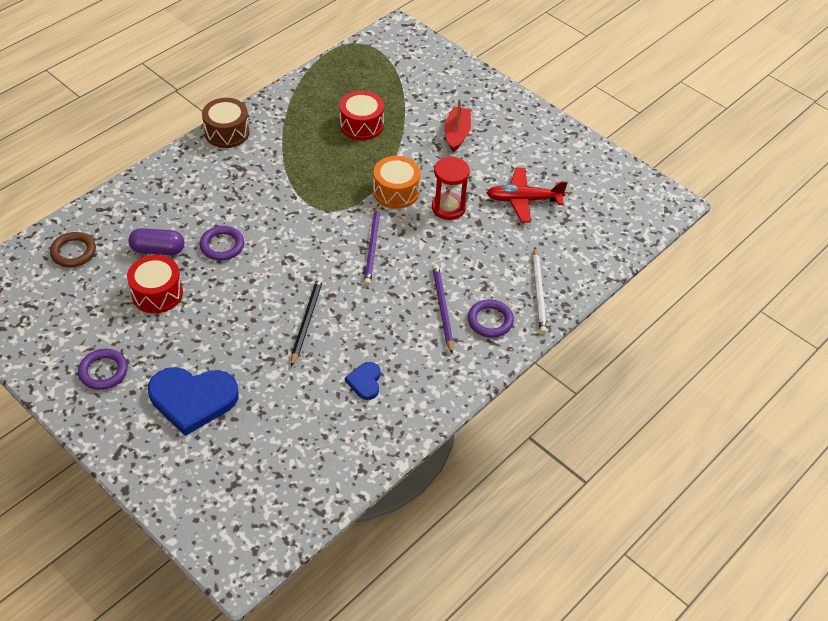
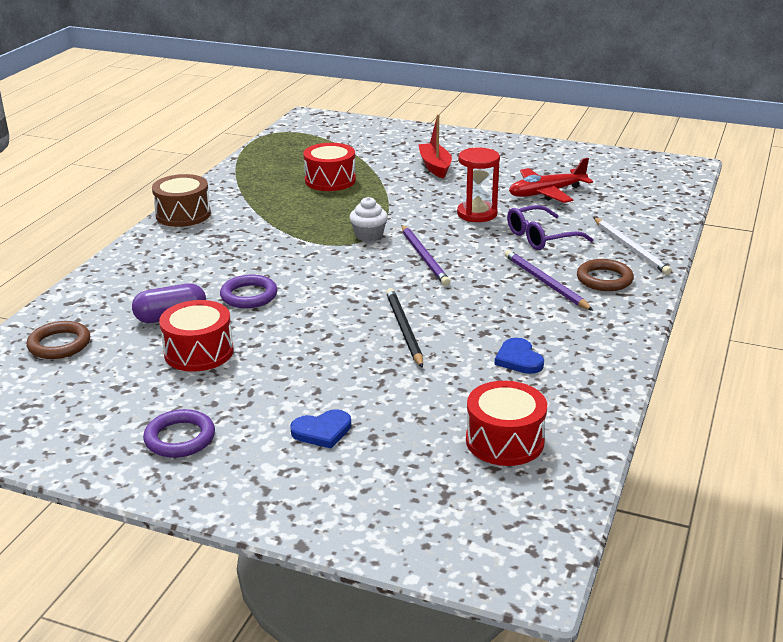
camera: 20 degrees left, 20 degrees down
(192, 399) = (322, 431): blue heart -> blue heart, size x0.49
(301, 454) = (504, 441): none -> red drum
(348, 206) = (369, 235): none -> white cupcake
(396, 191) = (411, 215): orange drum -> none
(478, 254) = (541, 237): none -> purple glasses
(490, 321) = (604, 279): purple ring -> brown ring

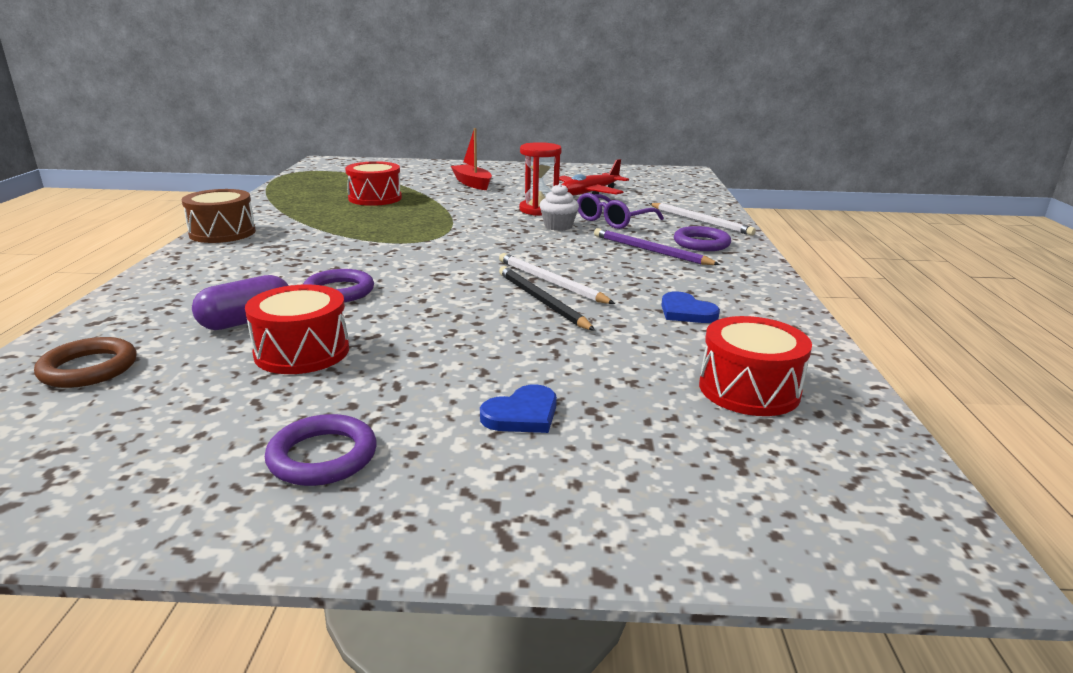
camera: 20 degrees left, 5 degrees down
(369, 235) = (444, 232): white cupcake -> white cupcake (558, 226)
(424, 257) = (514, 243): purple pencil -> none
(425, 309) = (550, 282): none -> white pencil
(604, 279) = (701, 243): brown ring -> purple ring

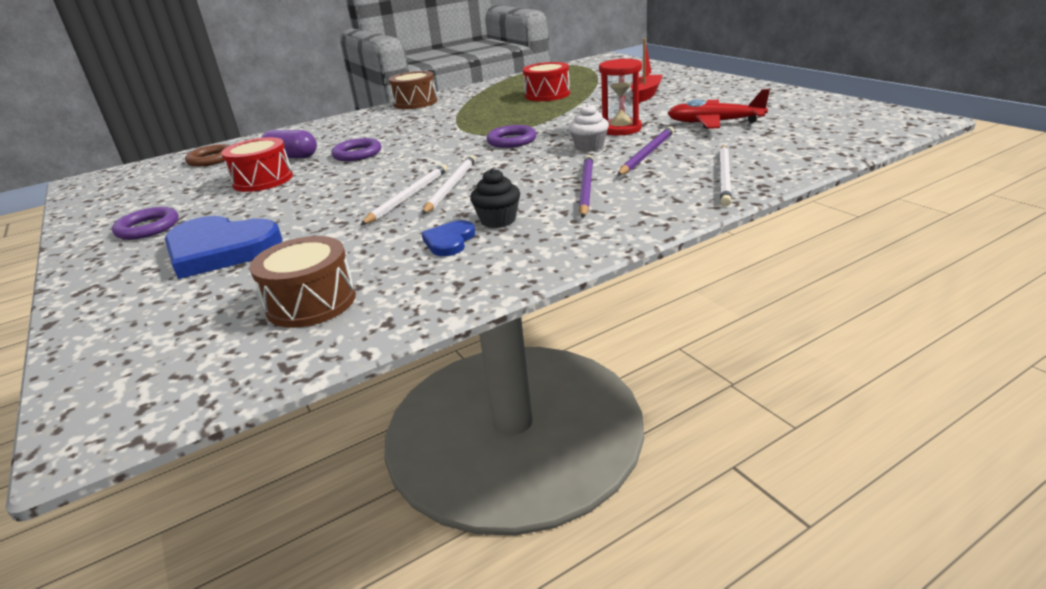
camera: 60 degrees right, 5 degrees up
(522, 414) = (220, 250): blue heart -> blue heart, size x2.05
(541, 301) = (408, 196): black pencil -> white pencil
(613, 220) = (647, 154): purple glasses -> purple pencil
(668, 288) = (498, 220): none -> black cupcake
(701, 243) = (649, 197): purple ring -> purple ring (511, 140)
(749, 389) = (311, 302): red drum -> brown drum

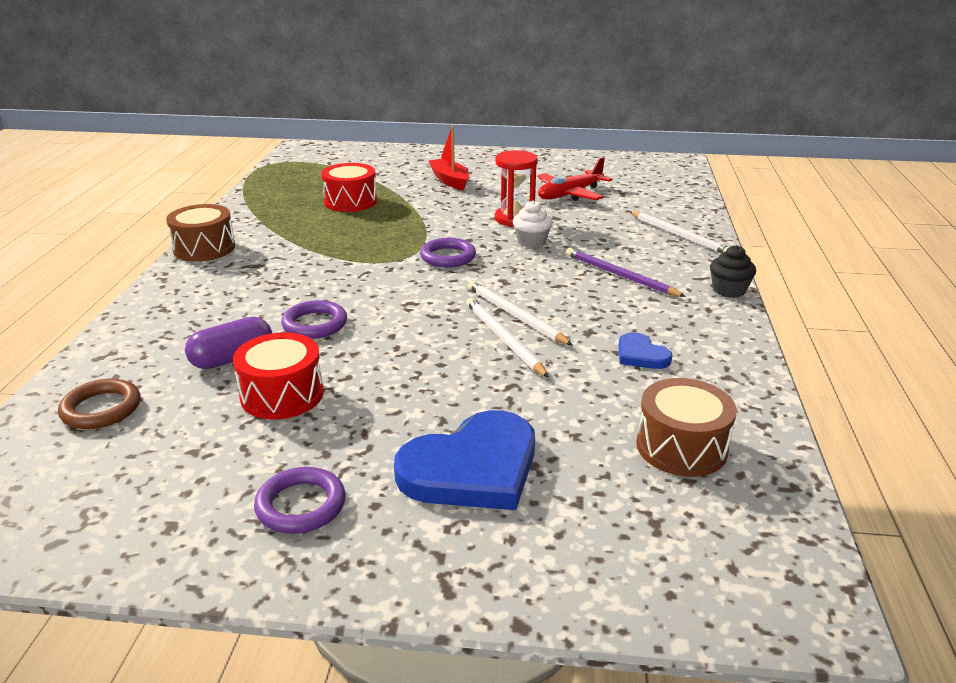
camera: 55 degrees left, 0 degrees up
(498, 220) = (629, 324): black cupcake -> black cupcake (729, 290)
(647, 154) = (589, 234): purple pencil -> none

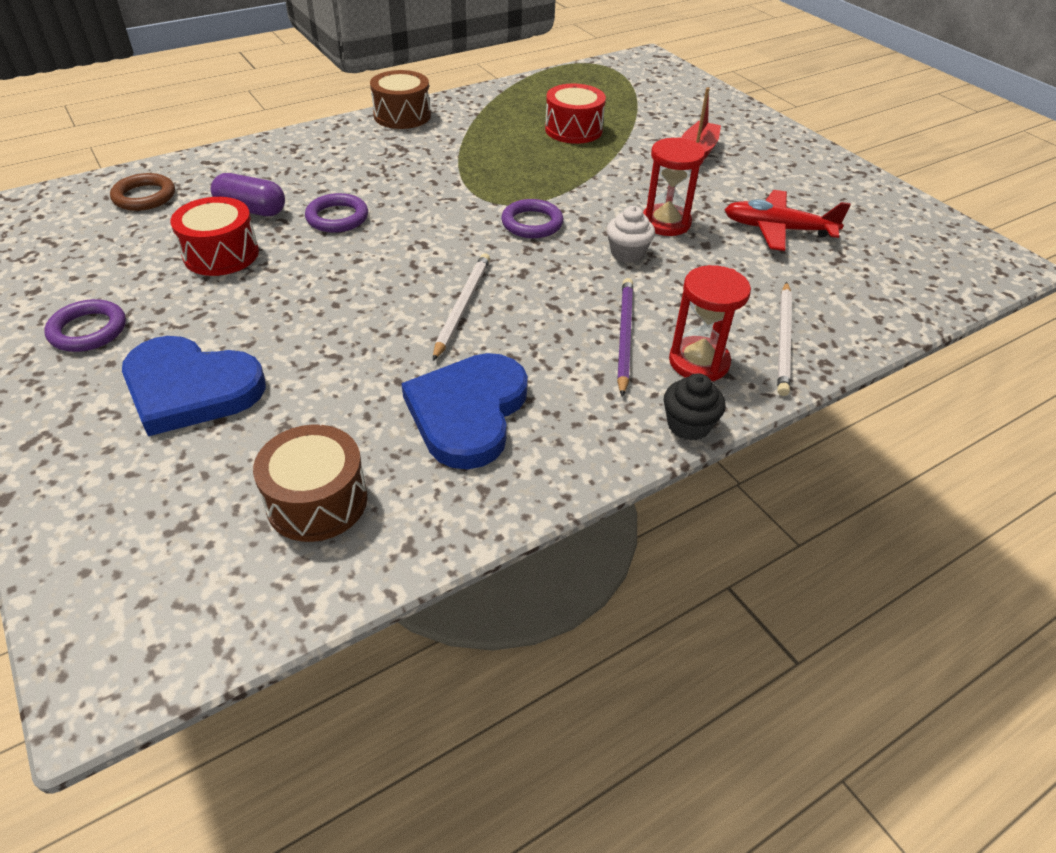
camera: 50 degrees right, 15 degrees up
(504, 339) = (412, 318): white pencil -> none
(641, 355) = (468, 412): blue heart -> blue heart, size x2.05
(672, 265) = (699, 362): none -> red hourglass

